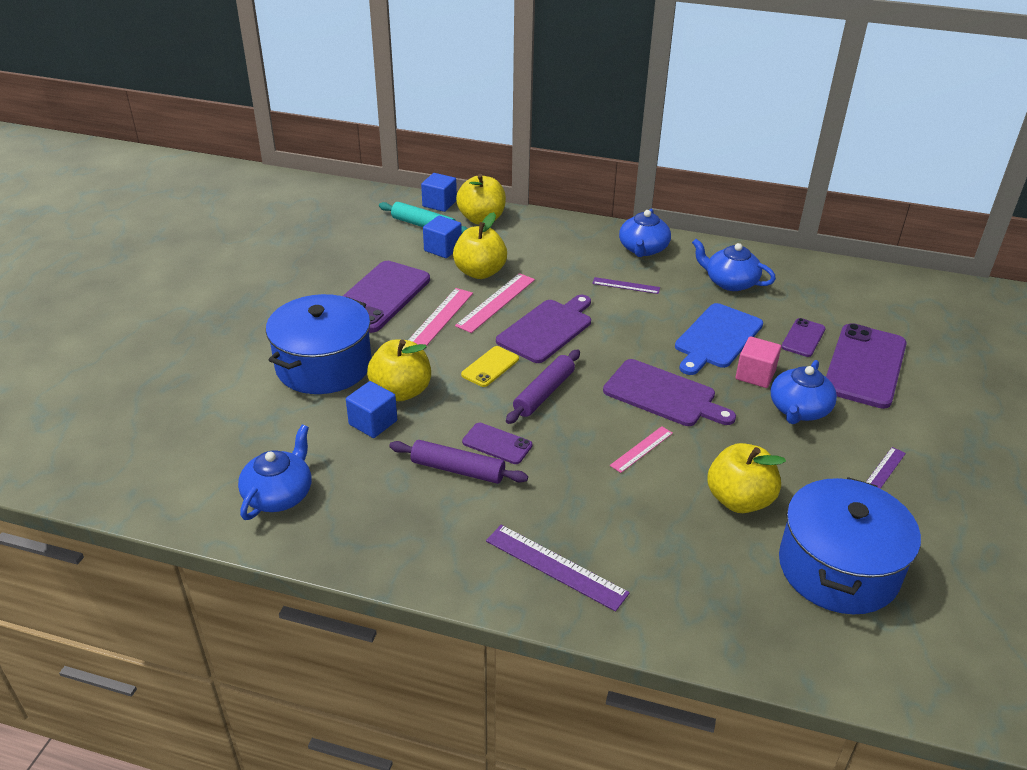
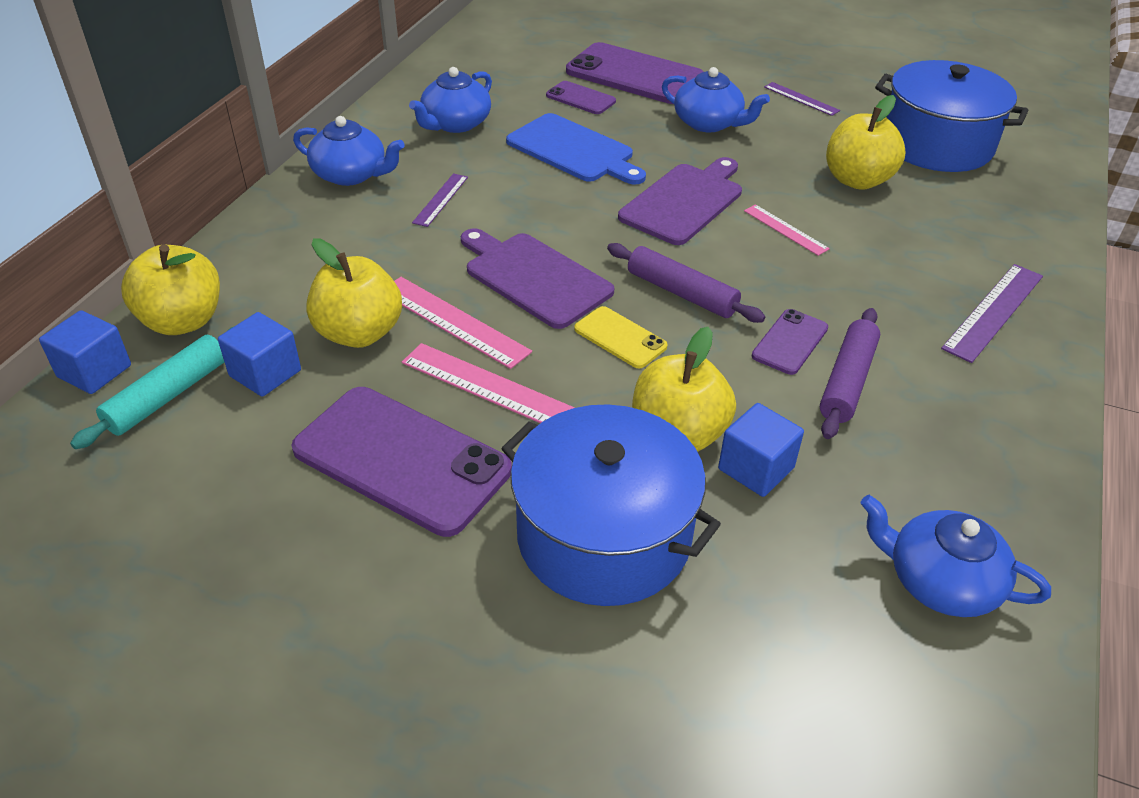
camera: 85 degrees left, 5 degrees up
(755, 375) = (647, 138): pink cube -> none

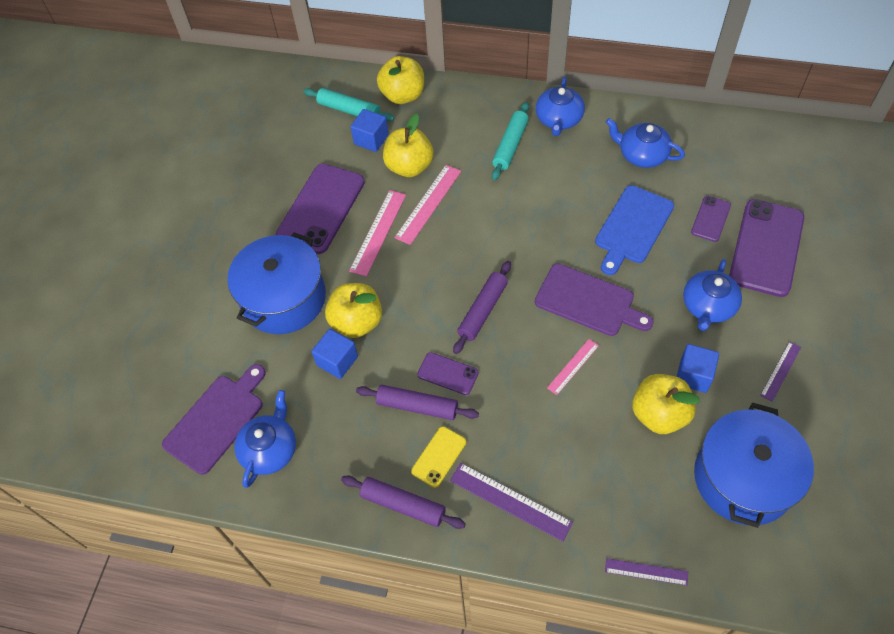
camera: 85 degrees right, 15 degrees up
(94, 371) = (360, 78): blue cube -> blue cube (693, 375)
(375, 223) = (510, 145): none -> turquoise rolling pin
(441, 199) = (546, 169): purple ruler -> purple ruler (646, 572)
(534, 277) = (478, 233): purple cutting board -> purple cutting board (217, 420)
(620, 338) = (432, 284): yellow phone -> yellow phone (439, 456)
(1018, 416) = (403, 504): none -> purple rolling pin

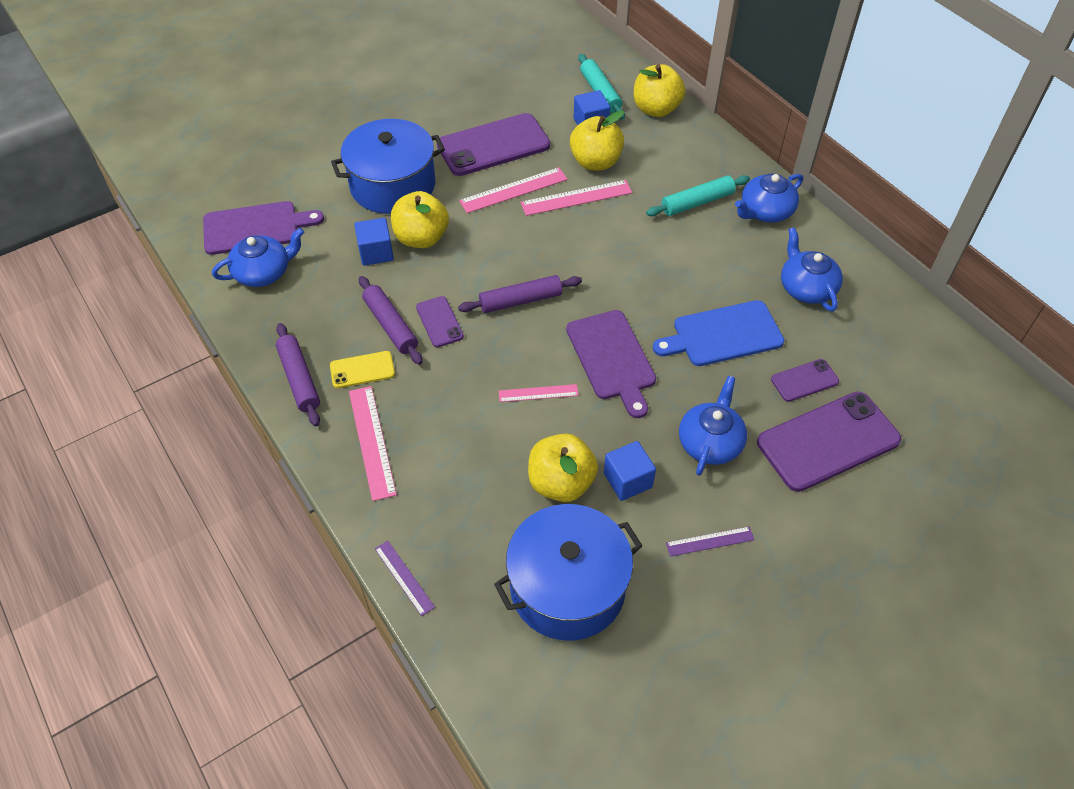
camera: 40 degrees right, 5 degrees down
(510, 501) = (372, 441): purple ruler -> pink ruler
(708, 306) = (710, 442): blue teapot -> blue teapot turned 135 degrees clockwise

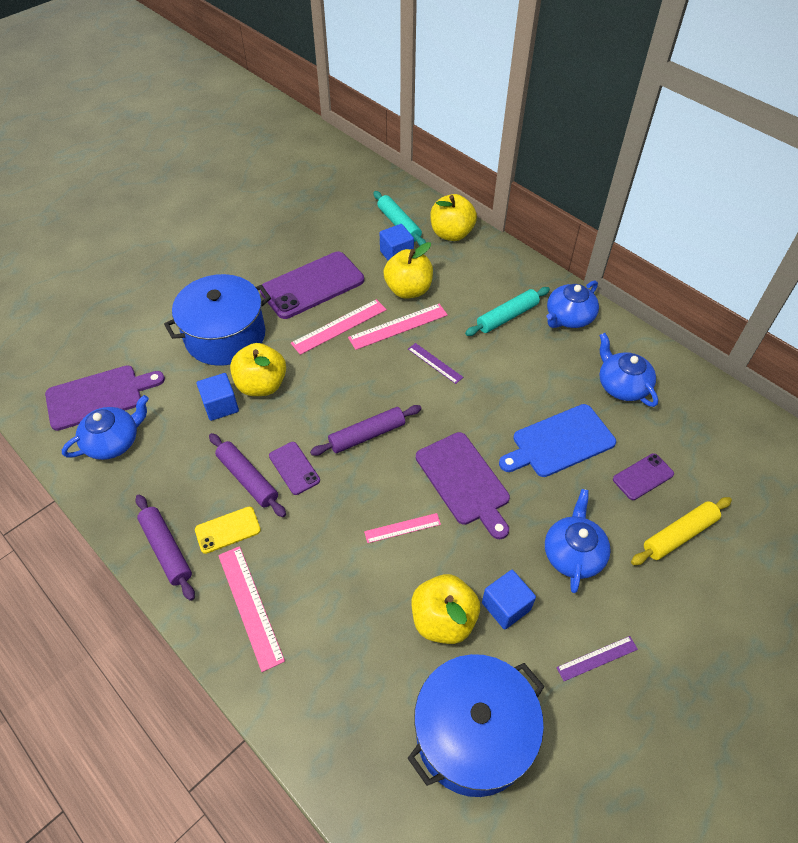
camera: 10 degrees left, 0 degrees up
(404, 577) = (309, 753): purple ruler -> purple ruler (435, 363)
(828, 441) = (679, 535): purple phone -> yellow rolling pin

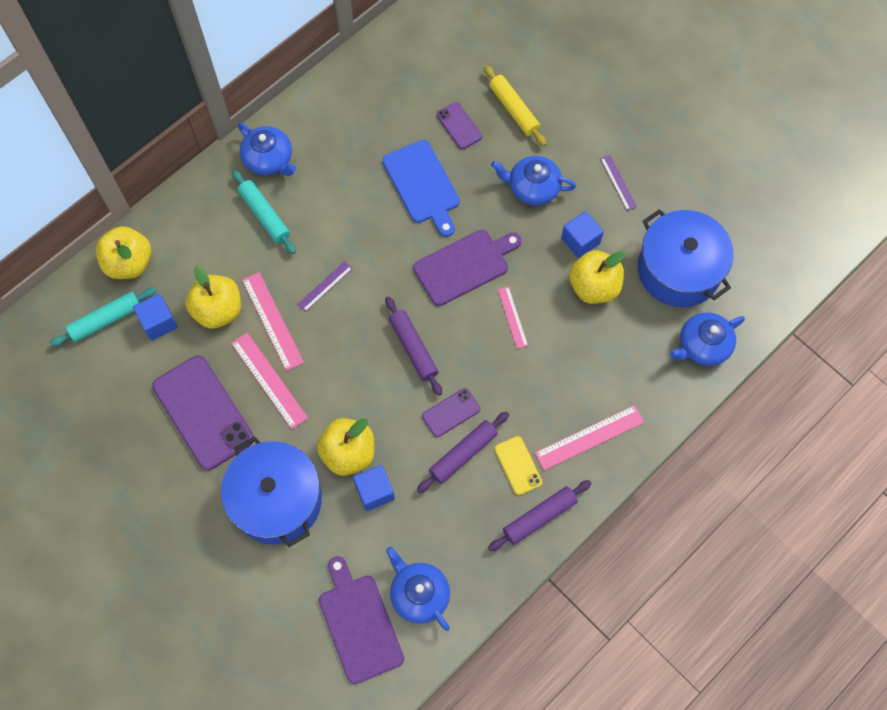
camera: 90 degrees left, 15 degrees up
(622, 385) = (358, 126): blue teapot -> blue teapot (702, 346)

